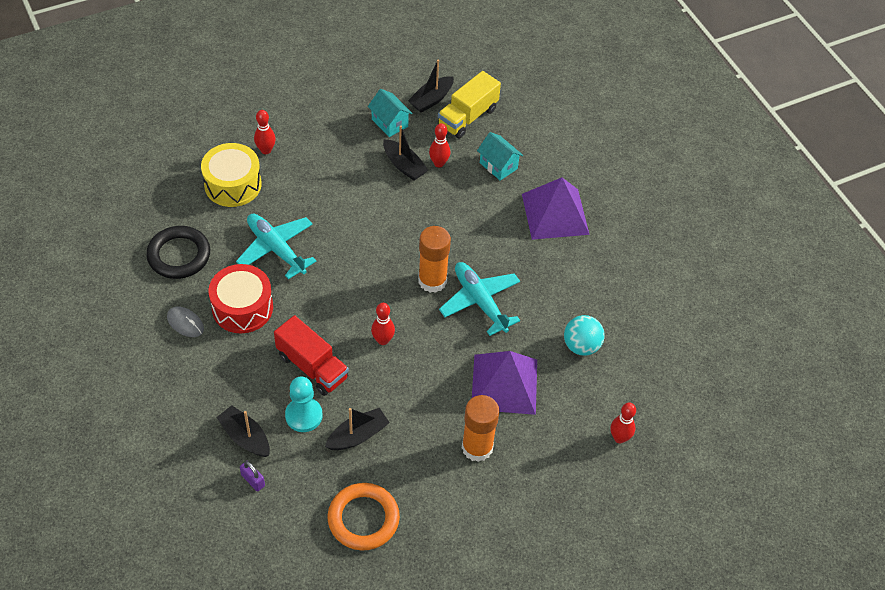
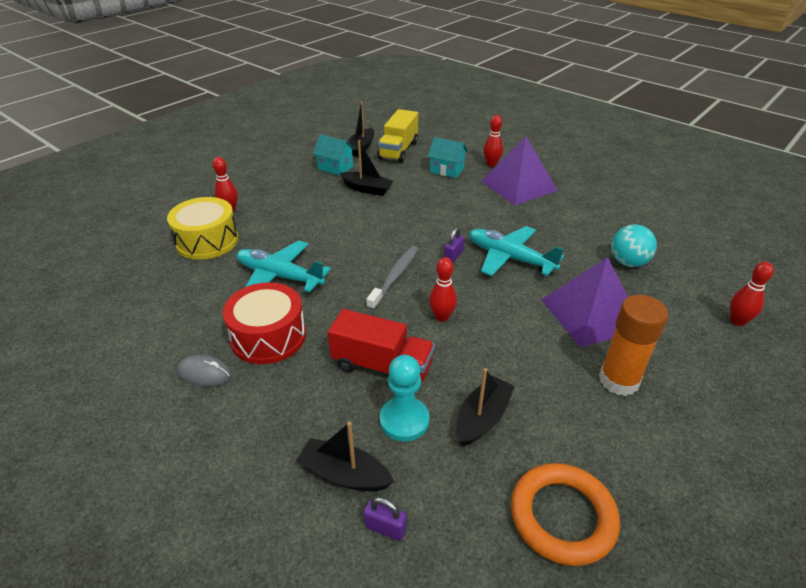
camera: 20 degrees left, 15 degrees down
(179, 255) = (170, 312): black ring -> none
(369, 285) = (395, 277): none -> grey toothbrush
(432, 281) = (453, 256): orange glue stick -> purple padlock
(439, 163) = (396, 180): red bowling pin -> red bowling pin (491, 164)

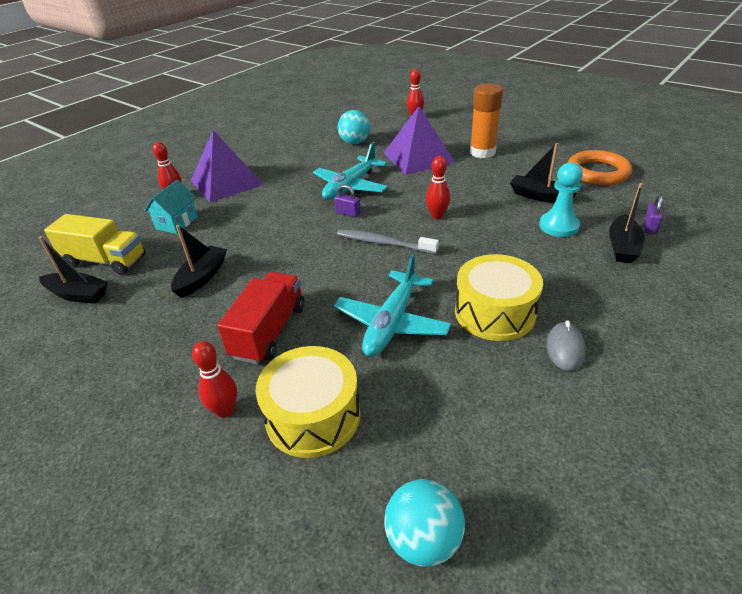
camera: 90 degrees left, 0 degrees up
(99, 279) = (423, 540): none -> turquoise ball
(268, 336) = (495, 312): red drum -> yellow drum
(335, 168) = (130, 312): turquoise house -> none
(382, 366) = (507, 240): red truck -> red truck (269, 331)

